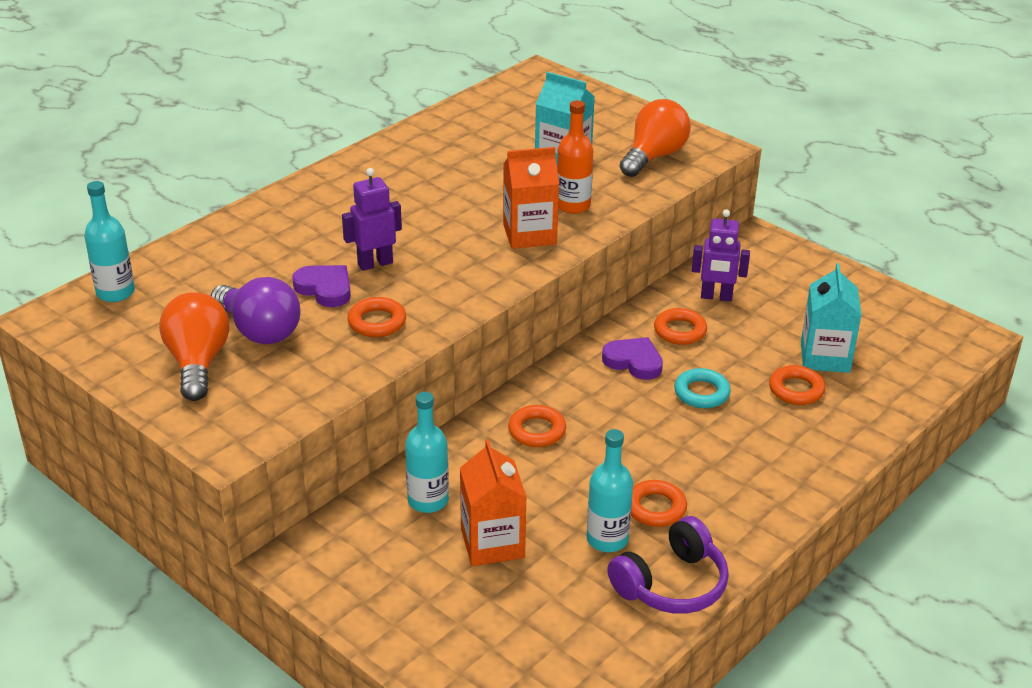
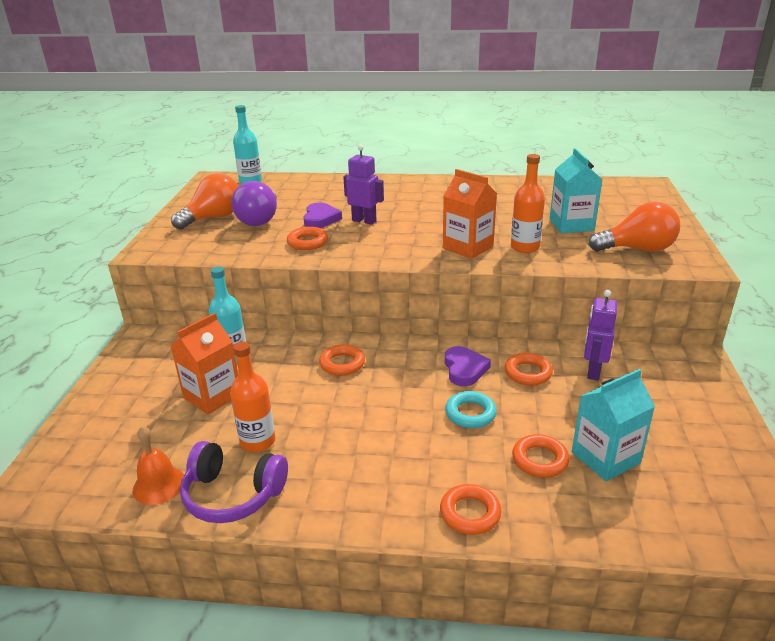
camera: 55 degrees right, 5 degrees down
(607, 539) = (257, 441): turquoise bottle -> orange bottle
(609, 630) = (159, 485): none -> orange bell
(655, 508) = (313, 449): orange ring -> orange ring (470, 513)
(716, 297) = (593, 371): purple robot -> purple robot turned 45 degrees clockwise

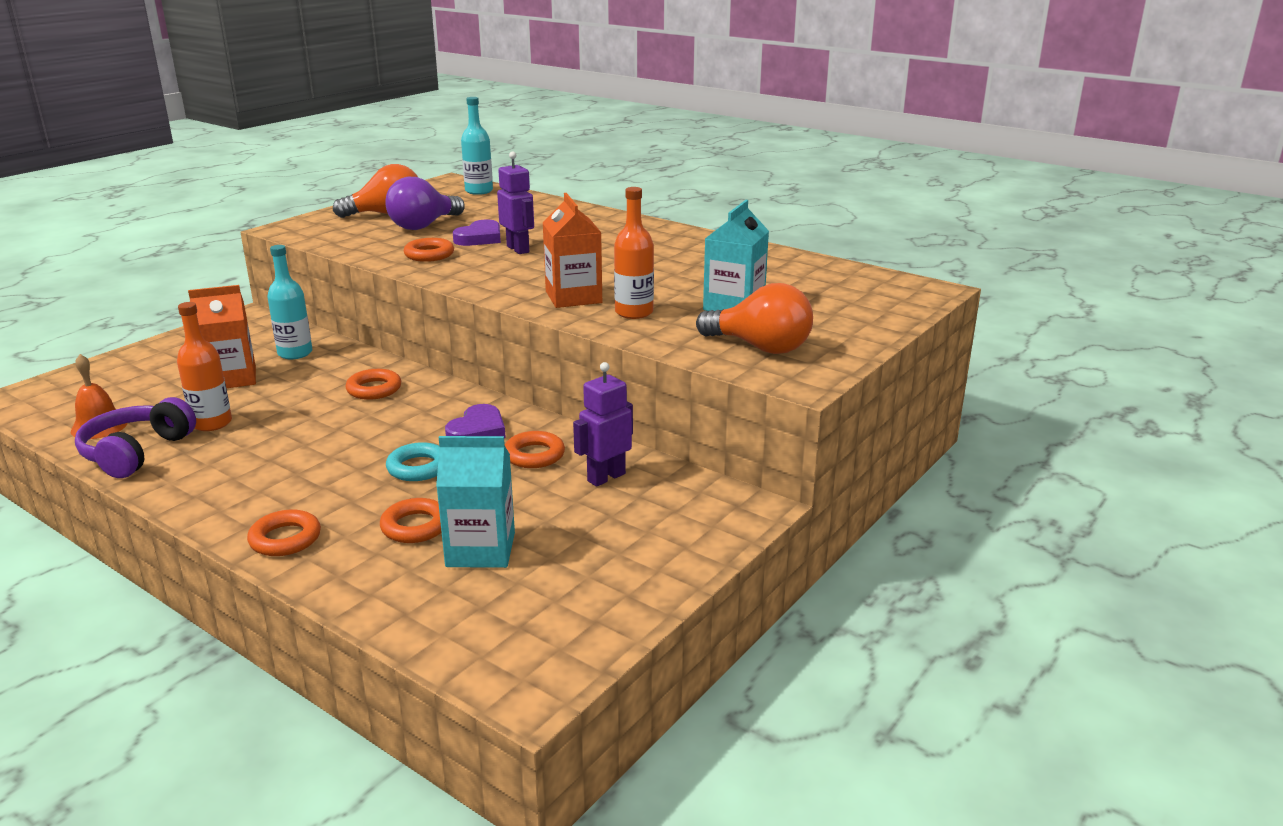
camera: 30 degrees right, 5 degrees down
(233, 494) = (136, 452): purple headphones -> purple headphones turned 60 degrees clockwise

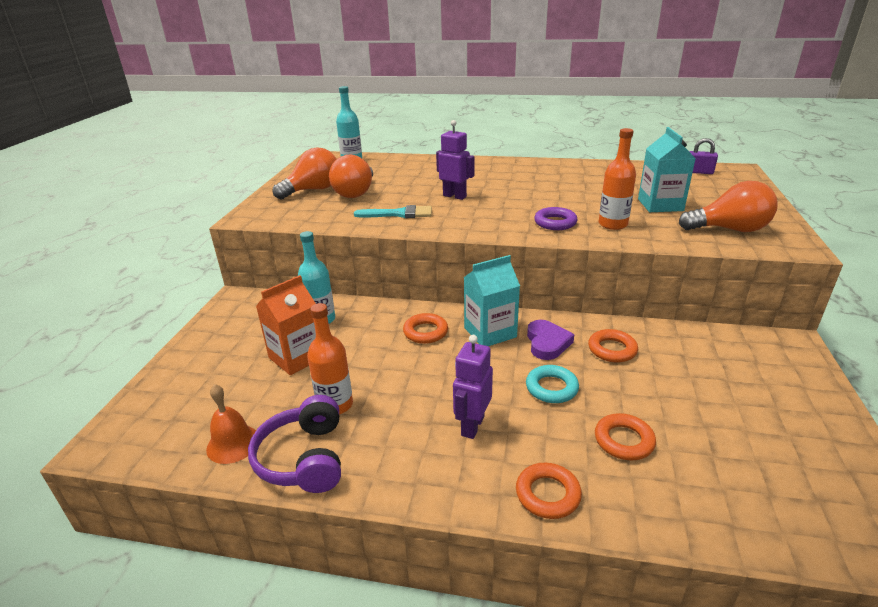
camera: 25 degrees left, 5 degrees up
(423, 226) = (355, 193): purple light bulb -> orange light bulb
(429, 255) = (399, 214): orange ring -> turquoise brush
(480, 238) = (413, 193): purple heart -> none
(480, 550) = (695, 442): turquoise carton -> turquoise carton (490, 332)
(573, 297) = (555, 223): orange carton -> purple ring
(606, 477) = (680, 351): purple robot -> purple robot (472, 426)
(869, 282) = (699, 172): none -> purple padlock

